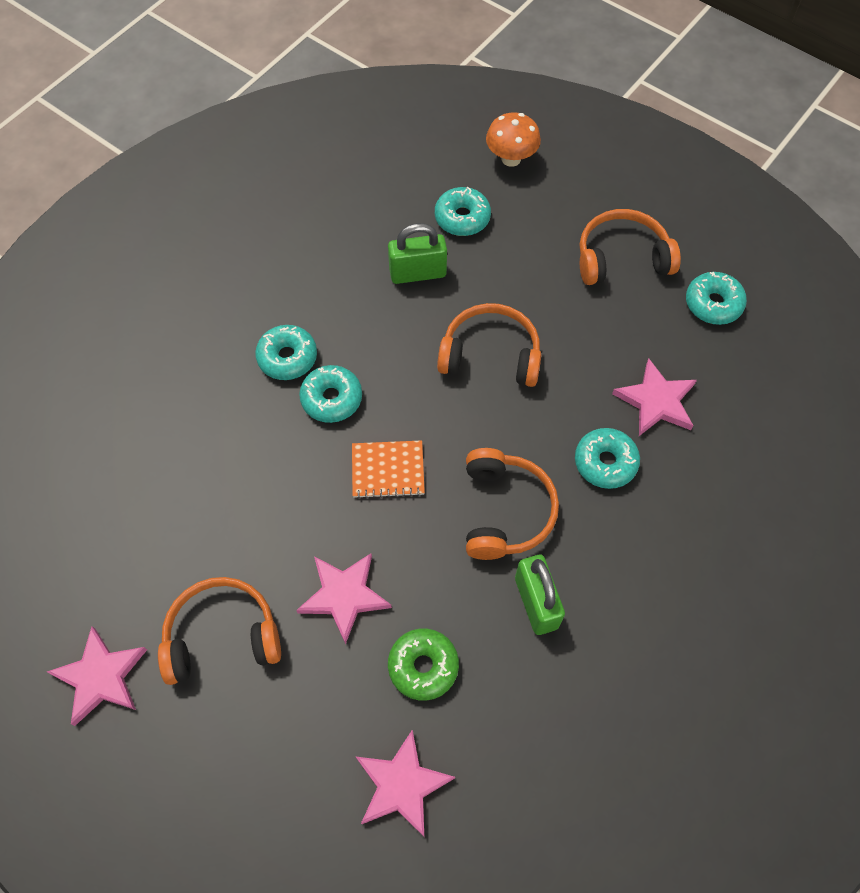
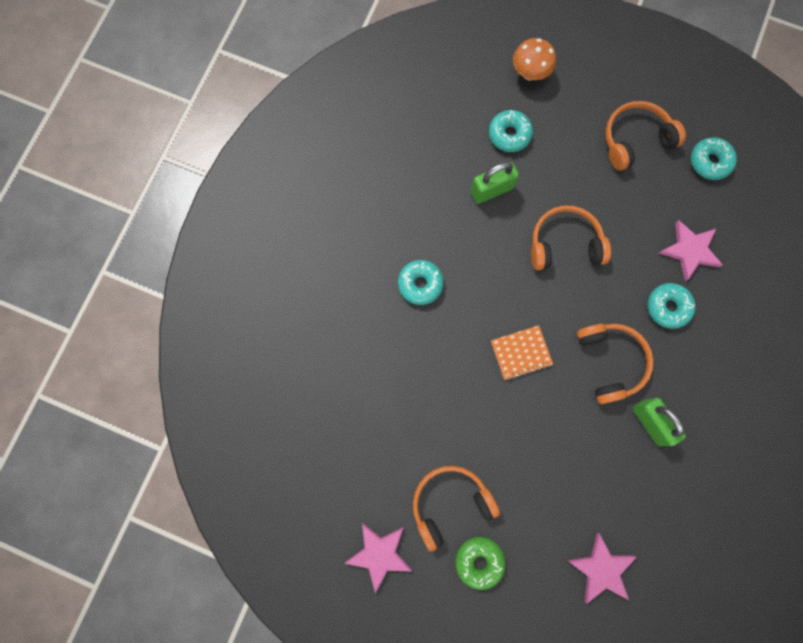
camera: 15 degrees left, 15 degrees up
(331, 399) = (463, 308): turquoise donut -> none
(344, 596) = (522, 452): pink star -> none
(423, 666) = (590, 487): green donut -> green donut (479, 561)

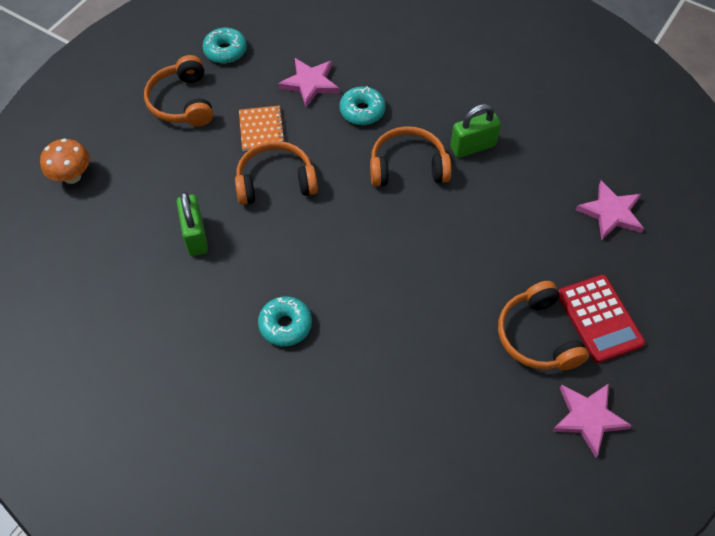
camera: 80 degrees left, 20 degrees down
(479, 561) = (599, 318): green donut -> red calculator
(509, 134) = (136, 208): turquoise donut -> none
(521, 353) = (384, 241): orange notebook -> orange notebook (261, 129)
(564, 244) = (275, 181): orange headphones -> orange headphones turned 75 degrees clockwise

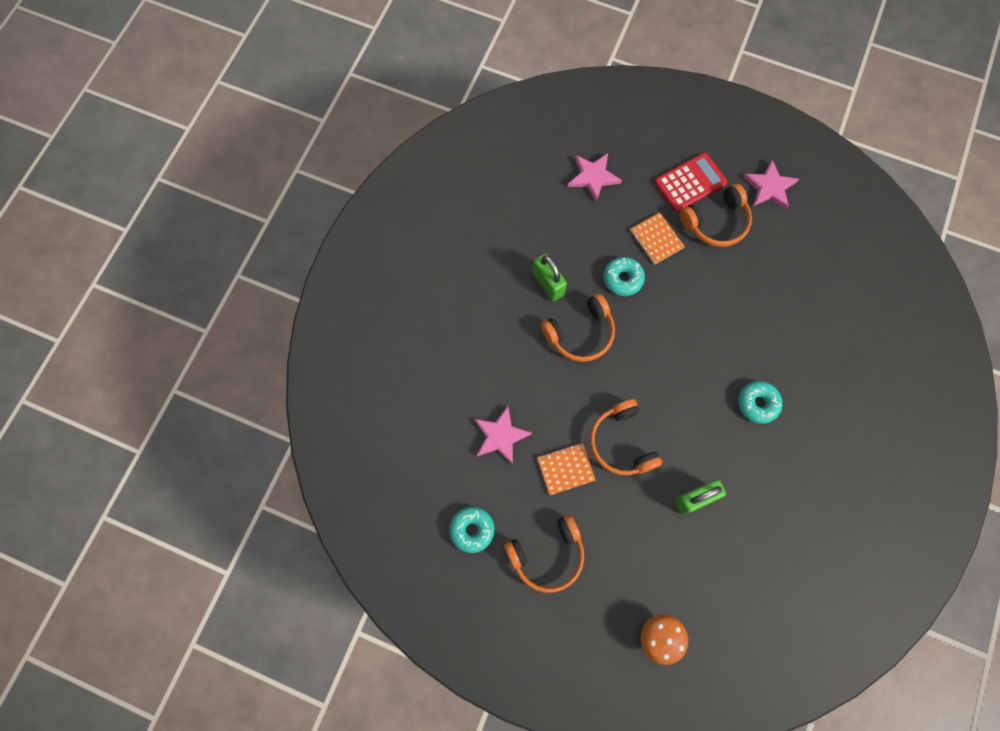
camera: 100 degrees left, 15 degrees up
(362, 111) = (526, 382): turquoise donut -> turquoise donut (622, 279)
(408, 166) = (580, 333): orange headphones -> orange headphones turned 105 degrees counterclockwise
(519, 263) = (656, 239): none -> orange notebook

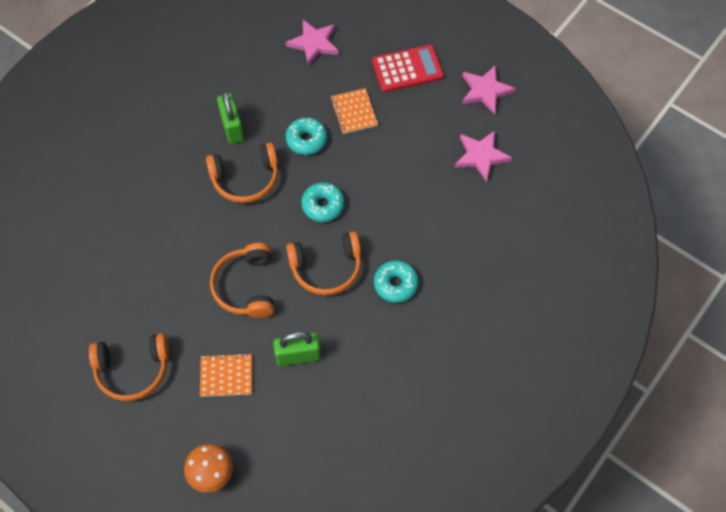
camera: 15 degrees right, 10 degrees down
(472, 530) = (70, 328): turquoise donut -> turquoise donut (323, 205)
(500, 436) = (132, 252): pink star -> pink star (481, 156)
(565, 469) = (182, 297): orange notebook -> orange notebook (226, 376)
(716, 223) = (419, 110): orange headphones -> orange headphones (326, 268)

